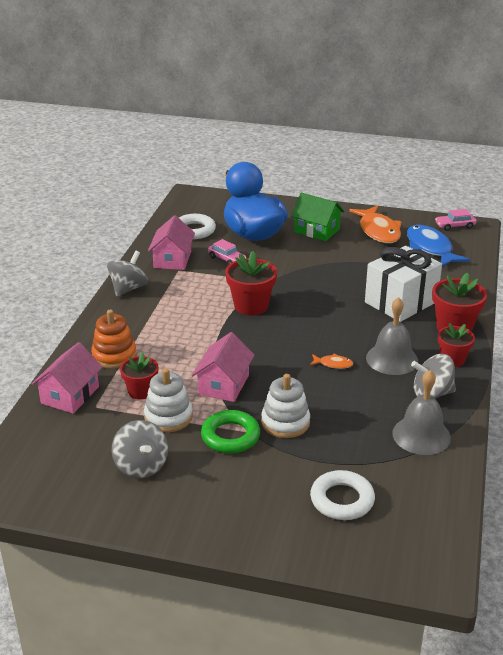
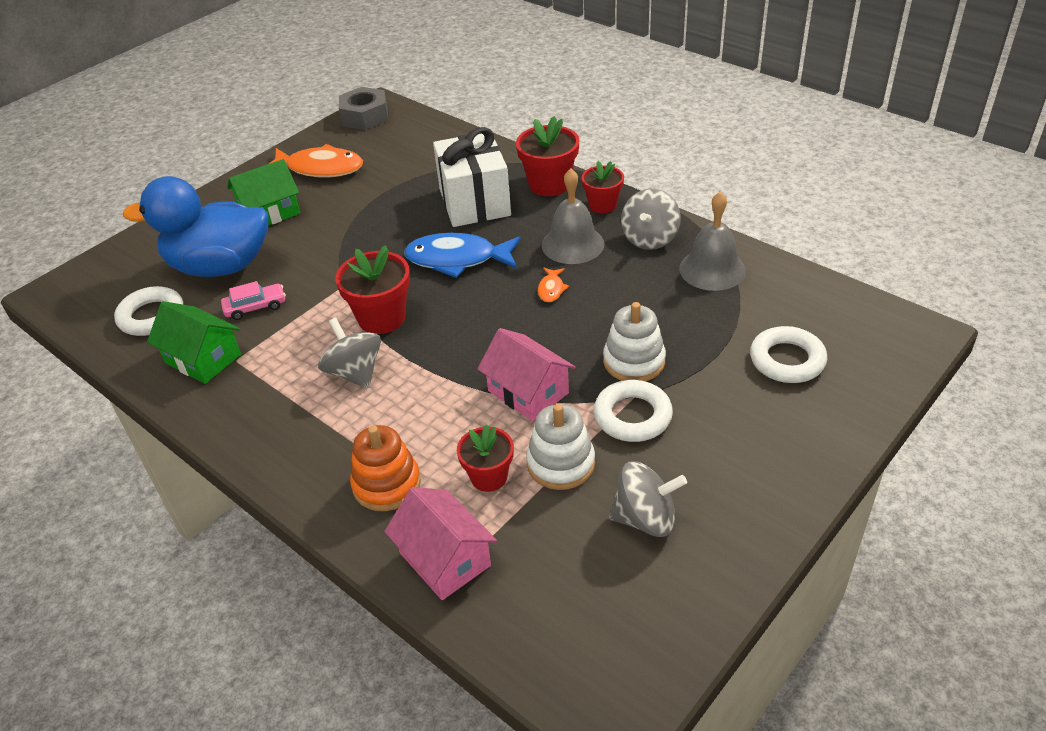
camera: 60 degrees left, 10 degrees up
(128, 288) = (232, 425): grey spinning top -> grey spinning top (355, 372)
(172, 259) = (203, 359): pink house -> green house
(230, 436) = (632, 416): green ring -> white ring
(333, 364) = (551, 289): orange fish -> orange fish turned 150 degrees clockwise
(430, 248) = (391, 147): blue fish -> blue fish (457, 259)
(455, 226) = (365, 116): pink car -> grey nut

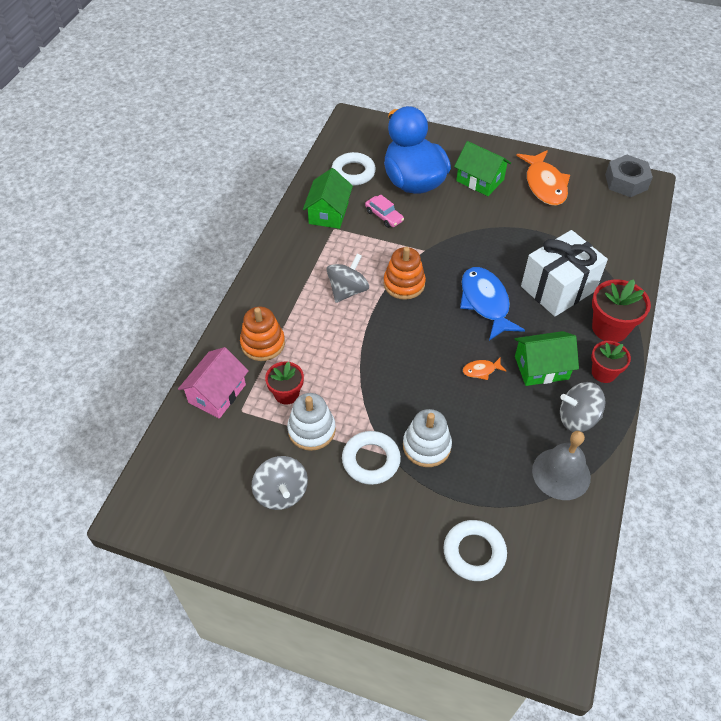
camera: 65 degrees right, 10 degrees up
(382, 318) = (404, 284): red flower pot -> orange stacking toy
(528, 392) = (369, 390): pink house -> none
(572, 244) = (541, 367): grey bell -> green house

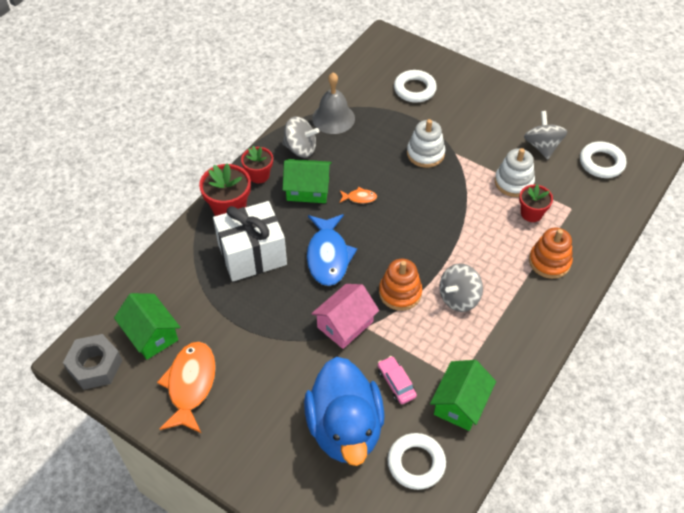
camera: 165 degrees left, 0 degrees up
(217, 393) = (592, 226): pink house -> pink house (345, 324)
(371, 460) = (471, 153): white ring -> white ring (601, 163)
(480, 180) = (263, 410): green house -> green house (151, 334)

